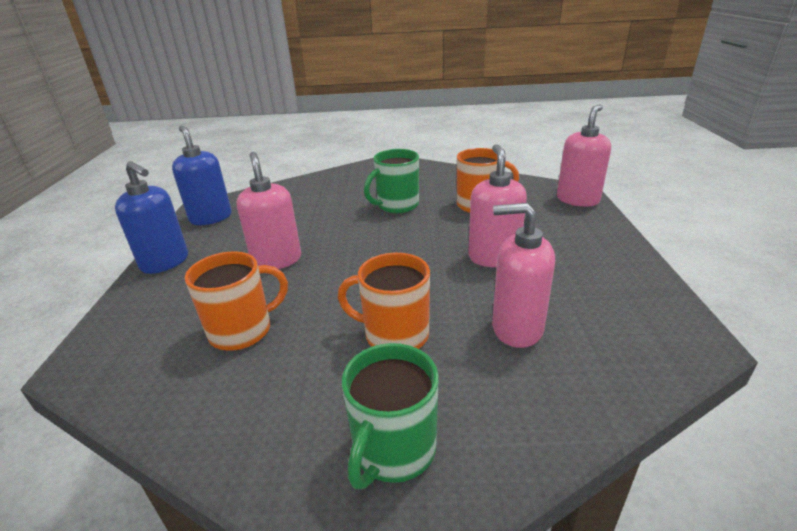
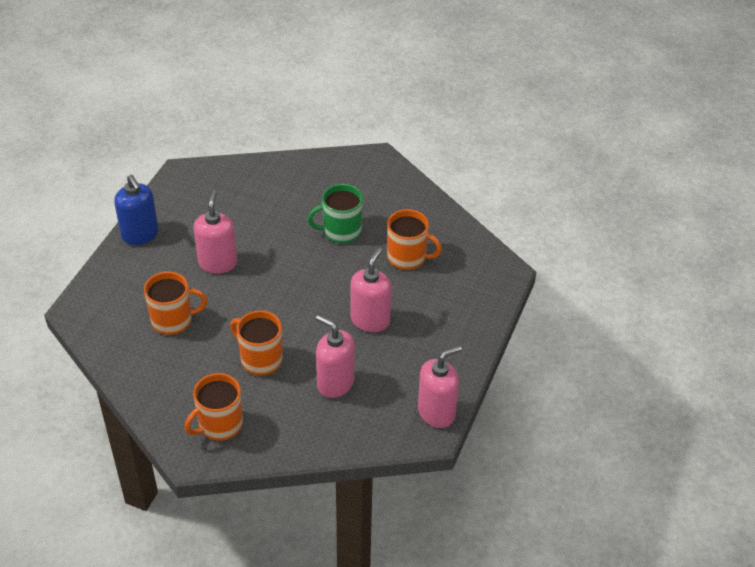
camera: 20 degrees right, 15 degrees up
(211, 218) = (186, 190): blue soap dispenser -> none
(393, 450) = (219, 425): green mug -> orange mug
(577, 200) = (495, 282): pink soap dispenser -> pink soap dispenser (436, 412)

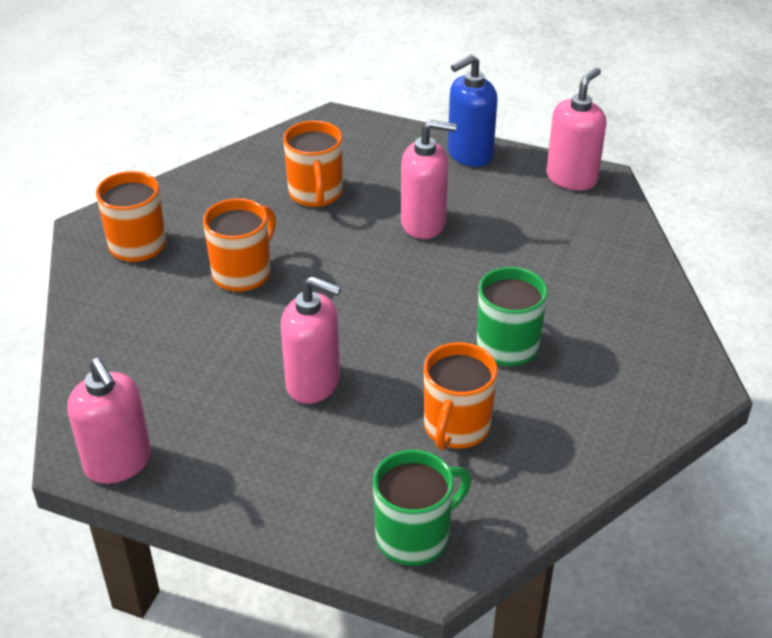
camera: 90 degrees right, 5 degrees down
(335, 383) = (191, 348): pink soap dispenser -> pink soap dispenser (571, 178)
(485, 278) = (414, 536): none -> green mug

